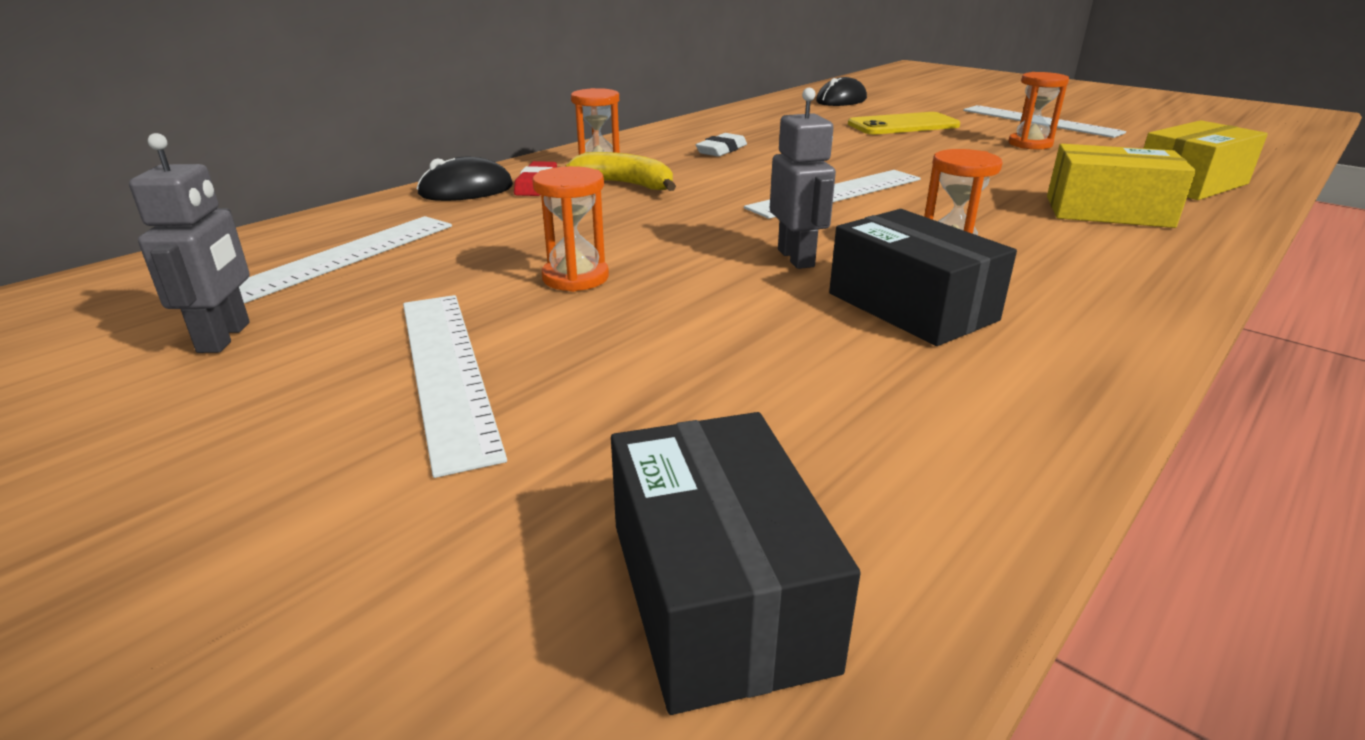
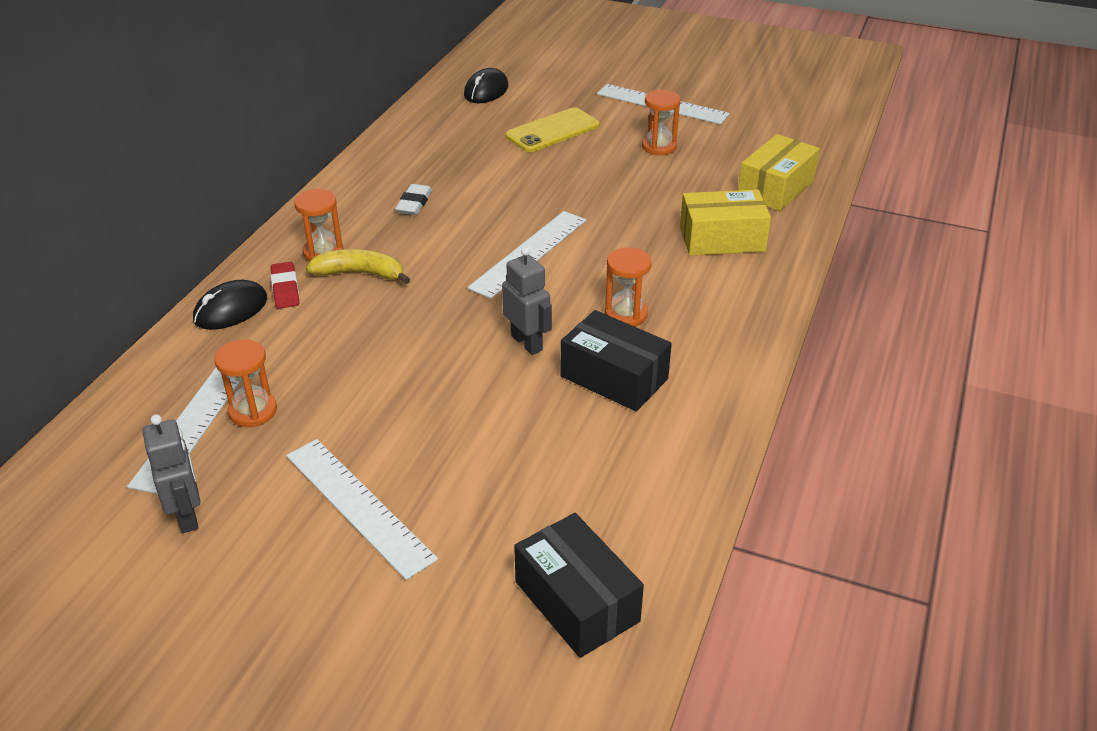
camera: 20 degrees left, 10 degrees up
(575, 278) = (386, 399): orange hourglass -> orange hourglass (253, 411)

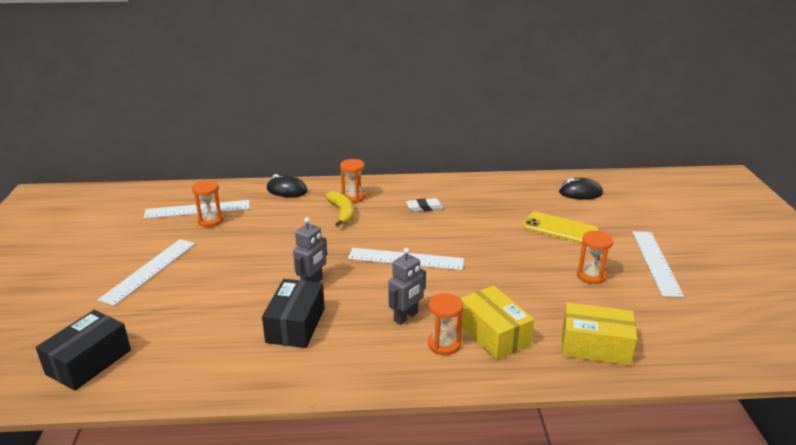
camera: 65 degrees right, 10 degrees down
(187, 515) = (131, 229): grey robot -> grey robot (406, 317)
(285, 289) = (313, 197): red eraser -> none
(626, 314) = (366, 313): orange hourglass -> orange hourglass (444, 344)

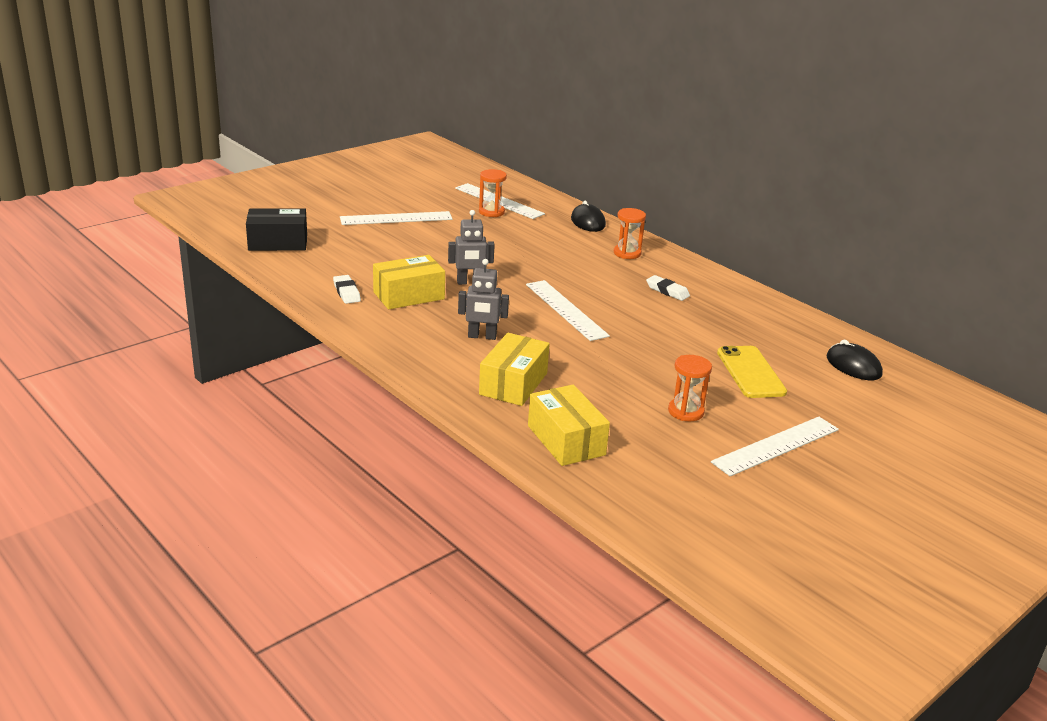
camera: 50 degrees right, 0 degrees up
(246, 359) = (346, 292): none -> white eraser
(295, 325) = (409, 295): black box -> yellow box
(342, 213) = (592, 257): yellow banana -> none
(444, 344) = (468, 364): orange hourglass -> none

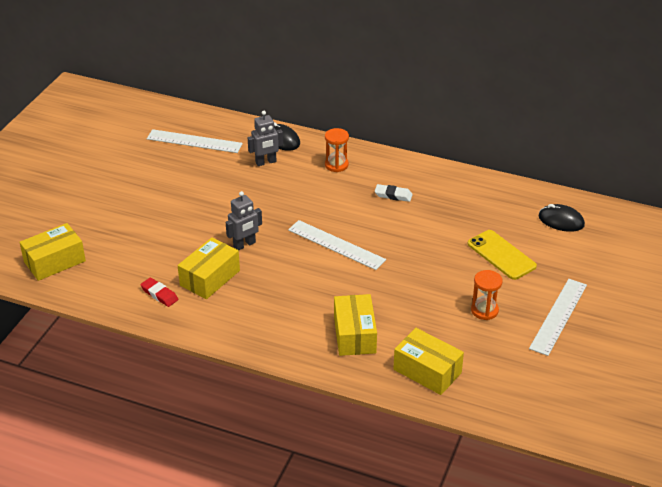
camera: 25 degrees left, 10 degrees up
(278, 243) = (54, 261): black box -> yellow box
(346, 292) = (159, 294): white eraser -> red eraser
(396, 218) = (128, 194): white ruler -> none
(482, 336) = (297, 298): grey robot -> grey robot (266, 162)
(491, 212) = (198, 157): orange hourglass -> none

